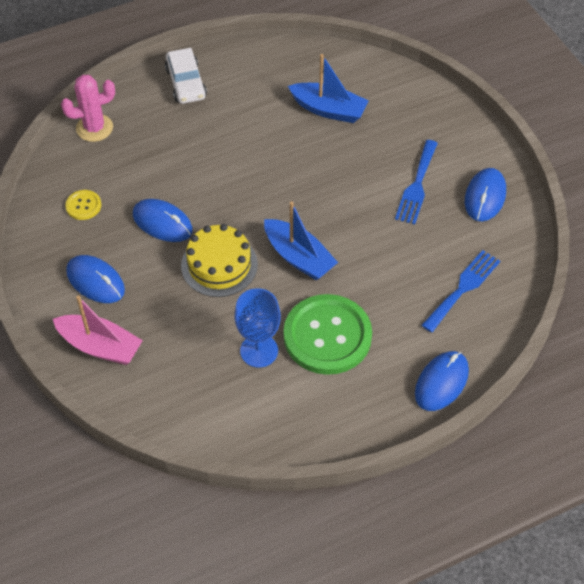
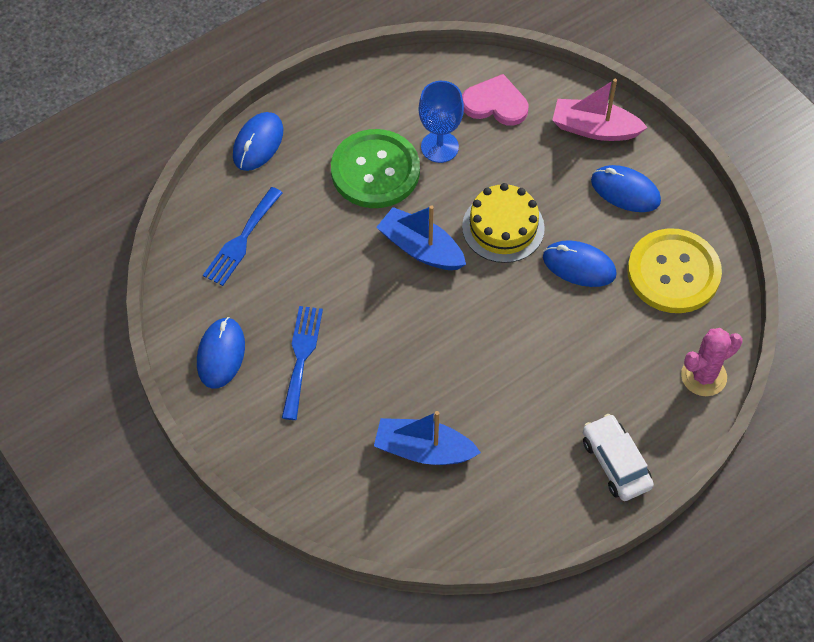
camera: 170 degrees right, 5 degrees up
(83, 206) = (673, 273): yellow button -> yellow button, size x2.31
(190, 389) = (495, 103): none -> pink heart

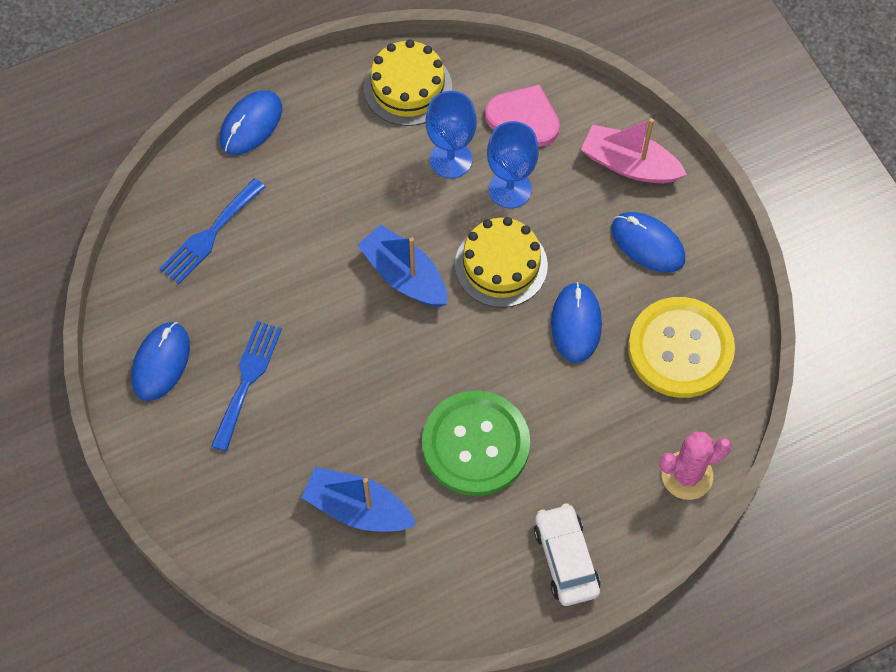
camera: 10 degrees right, 5 degrees up
(375, 171) = (373, 176): green button -> green button (475, 444)
(389, 93) = (408, 87): none -> yellow cake
(496, 164) = (510, 189): none -> blue goblet
(579, 266) = (576, 324): blue mouse -> blue mouse turned 60 degrees clockwise

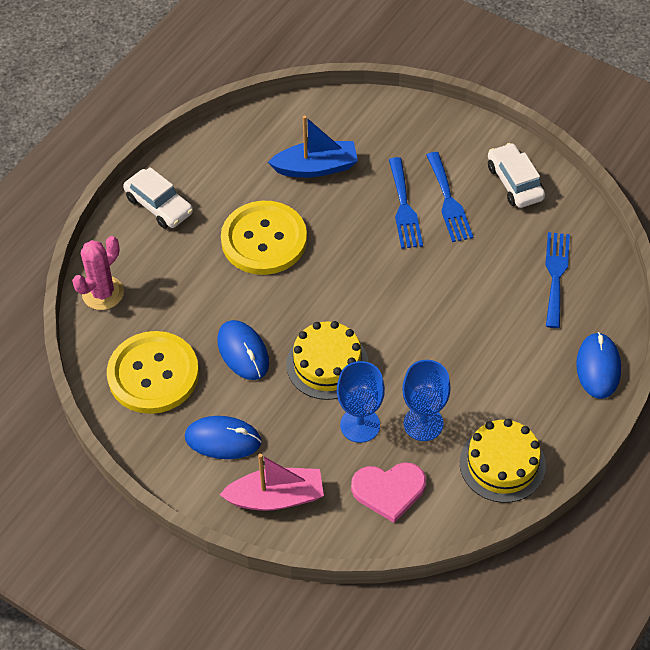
camera: 150 degrees right, 10 degrees down
(161, 362) = (514, 182): blue mouse -> white car
(300, 399) = (404, 208): none -> blue fork
(404, 275) = (393, 320): blue boat -> none
(475, 444) = (264, 240): green button -> yellow button

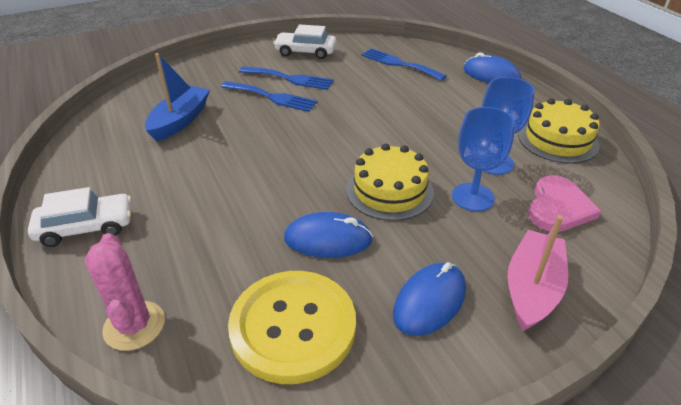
camera: 60 degrees left, 15 degrees down
(264, 240) = (215, 175): yellow button -> none

